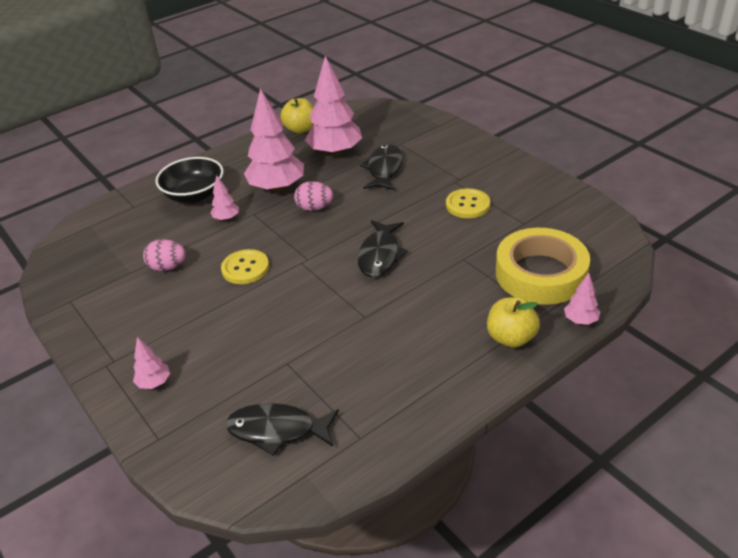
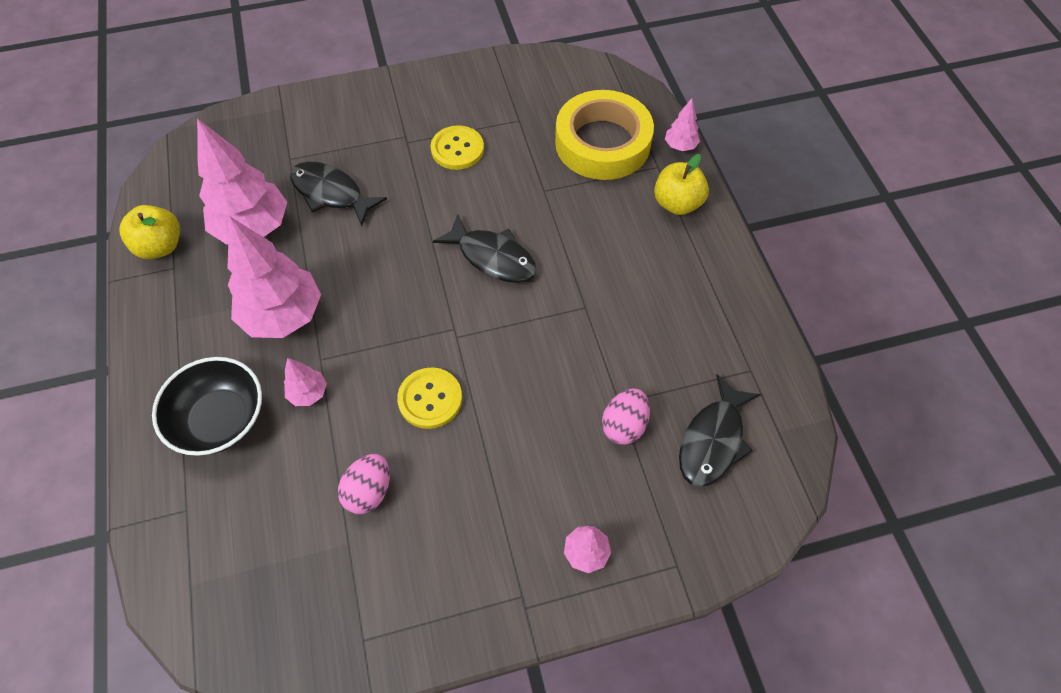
camera: 70 degrees left, 20 degrees up
(314, 208) = (358, 289): pink egg -> pink egg (624, 425)

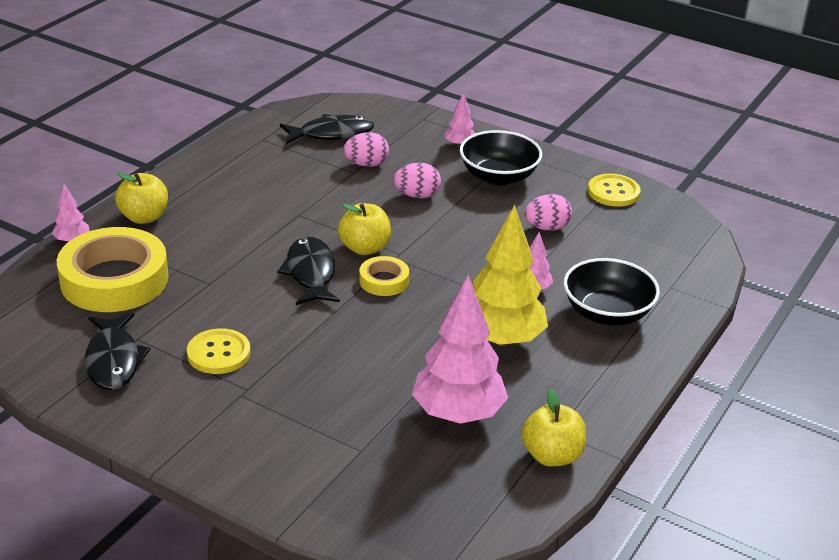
camera: 135 degrees left, 25 degrees down
(283, 315) = (501, 339): pink tree -> yellow tree
(331, 193) = (363, 394): black fish -> black fish (113, 360)
(430, 399) = (458, 239): yellow button -> yellow button (613, 192)
(432, 297) = (384, 281): none -> yellow tape
(488, 317) = (364, 248): none -> yellow apple
(491, 533) = (498, 176): none -> black bowl
(528, 424) = (417, 195): none -> pink egg

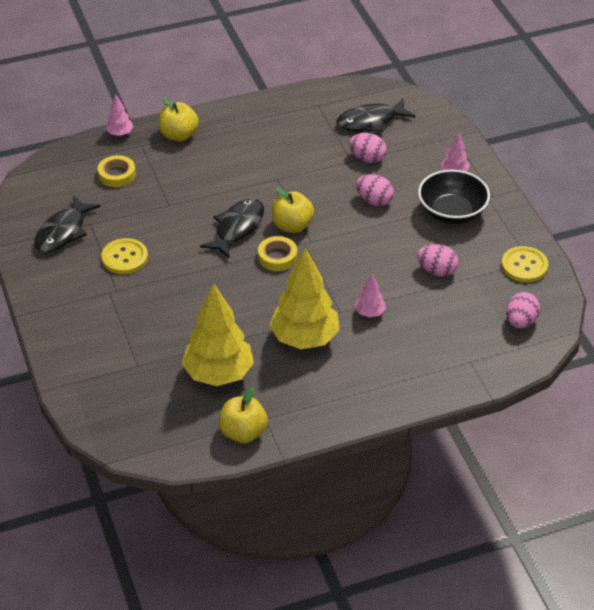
camera: 40 degrees right, 10 degrees up
(114, 279) = (117, 175): yellow tape -> yellow tape, size x0.47
(331, 134) = (370, 121): black fish -> black fish turned 135 degrees clockwise
(458, 414) = (218, 374): pink tree -> yellow tree
(607, 313) = (399, 357): black bowl -> none
(668, 236) = (520, 321): none -> pink egg

